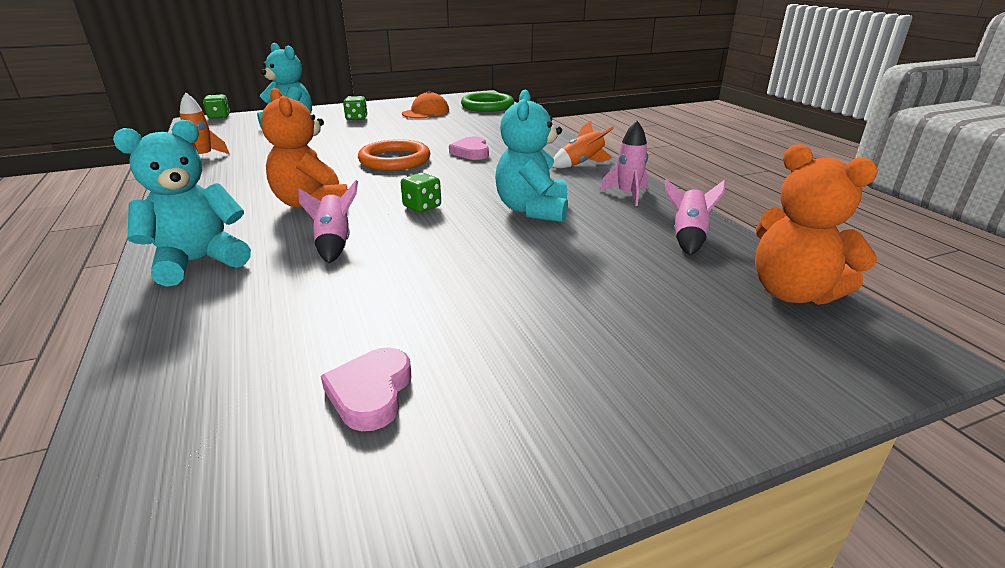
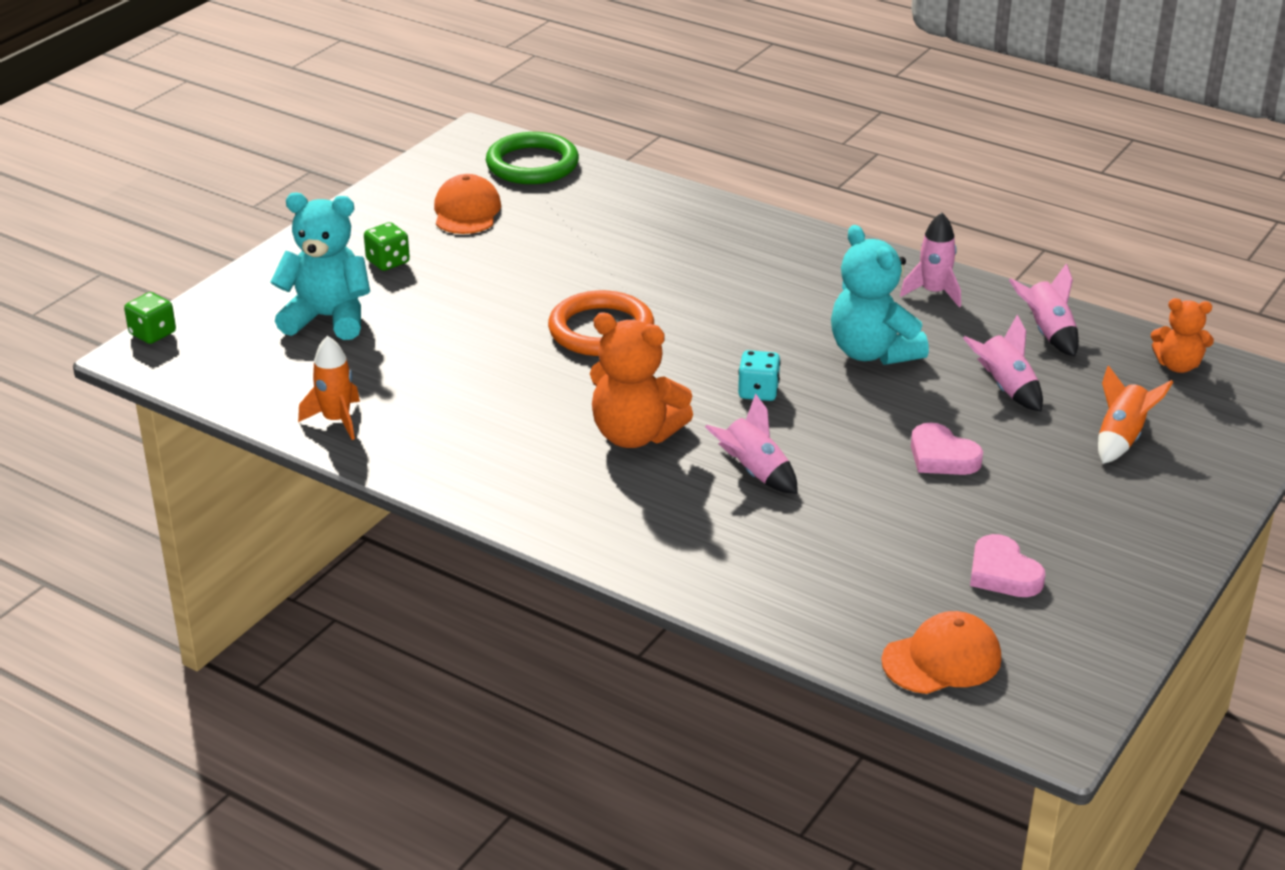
camera: 35 degrees left, 5 degrees up
(170, 449) = (942, 659): none -> orange cap
(199, 262) = (668, 545): turquoise teddy bear -> none
(422, 207) = (758, 392): green dice -> turquoise dice
(471, 152) = (670, 280): pink heart -> pink heart (942, 456)
(581, 164) = (826, 257): orange rocket -> orange rocket (1121, 438)
(601, 258) = (1005, 388): none -> pink rocket
(792, 293) = (1177, 365): orange teddy bear -> orange teddy bear, size x0.59

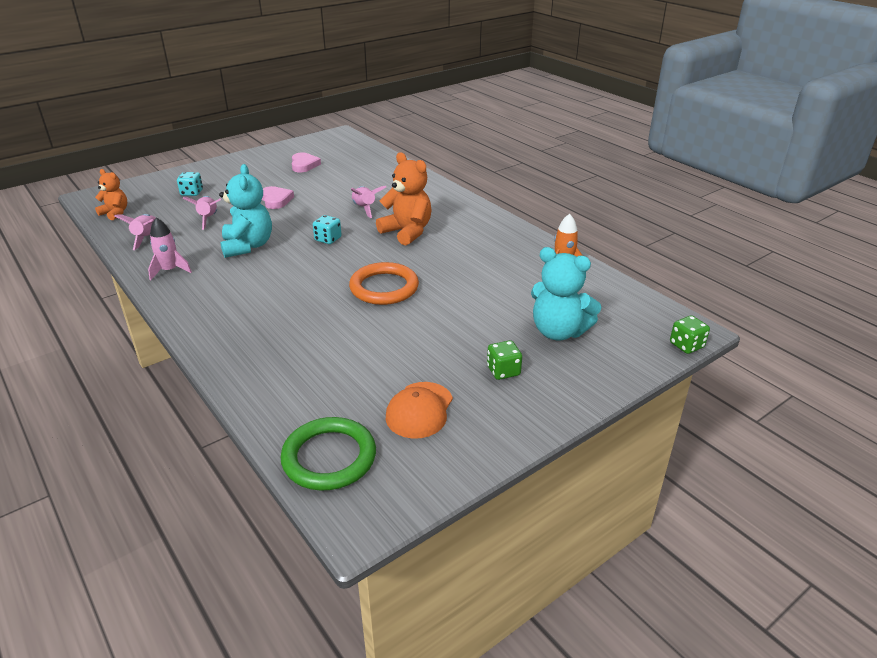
camera: 160 degrees left, 0 degrees up
(942, 659) = (355, 150): orange cap -> none
(1121, 438) = (192, 193): orange rocket -> turquoise dice

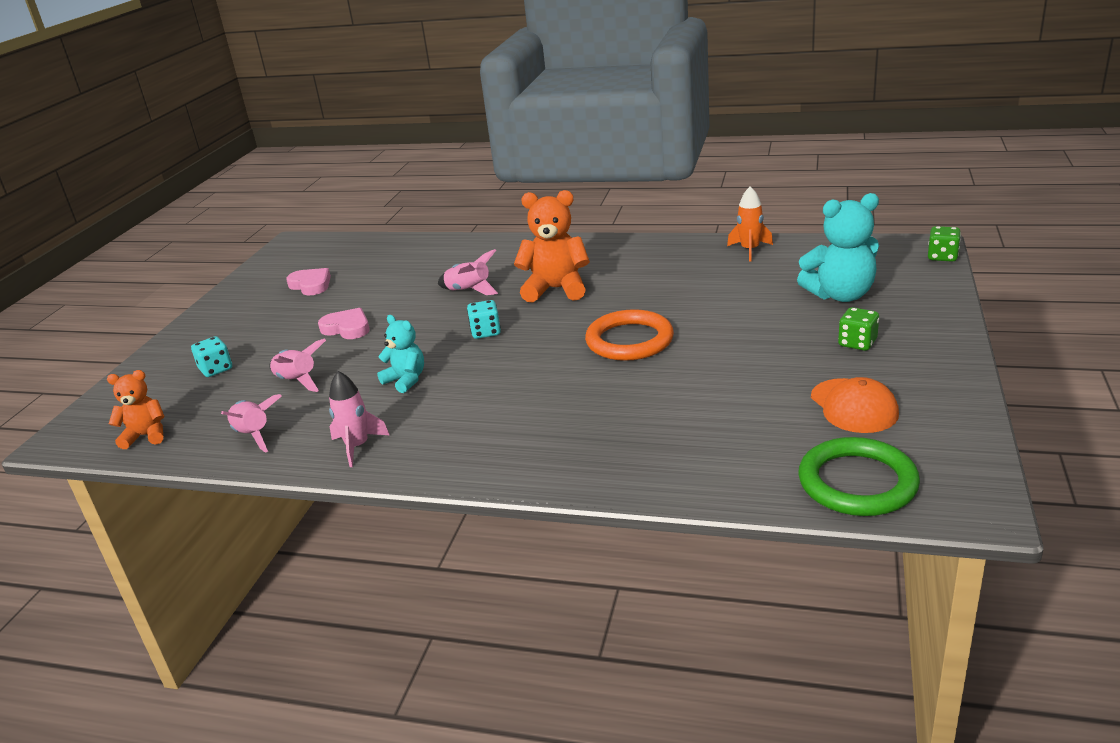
camera: 35 degrees left, 5 degrees down
(248, 246) = (406, 380): turquoise teddy bear -> turquoise teddy bear, size x0.59

